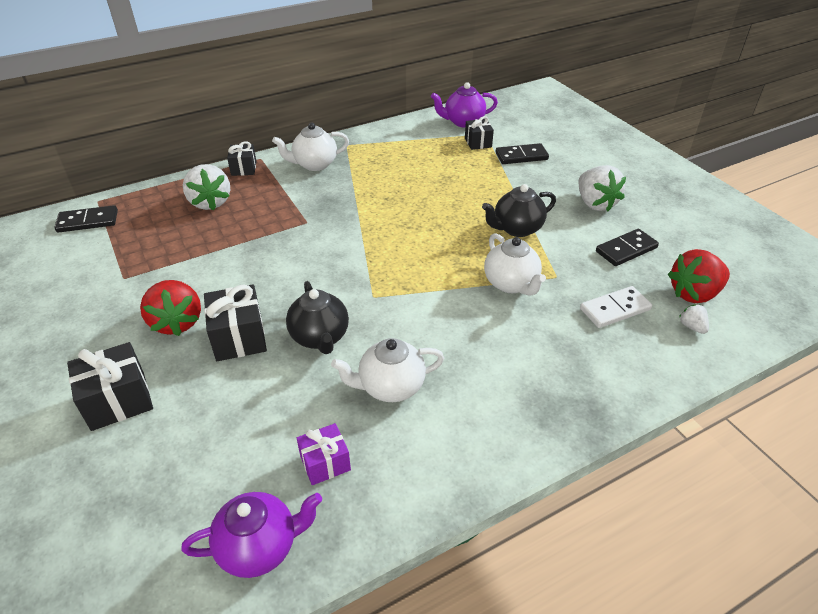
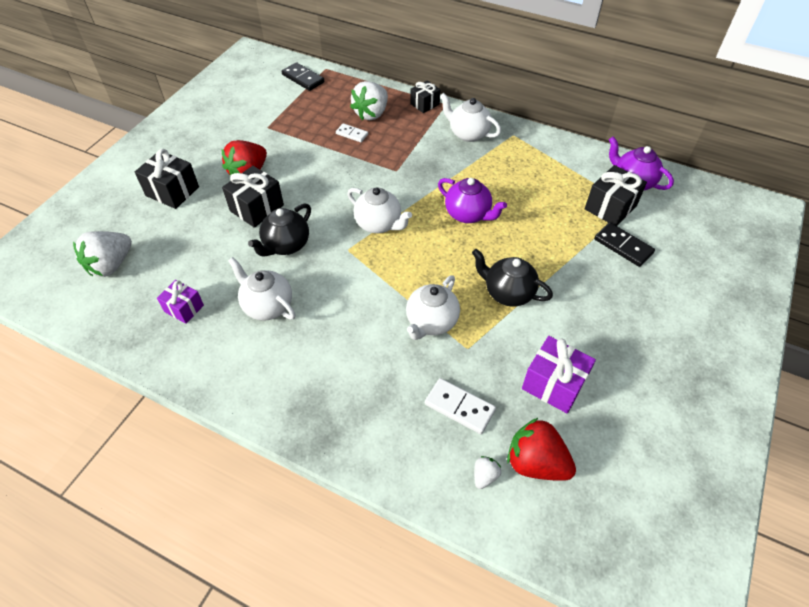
camera: 55 degrees right, 10 degrees up
(221, 226) = (352, 134): none -> white domino
(259, 547) = (110, 313): purple teapot -> purple teapot (468, 214)
(363, 262) = (379, 224): none -> white teapot
(478, 142) = (610, 207): black gift -> black gift, size x1.57
(595, 203) = (604, 332): white strawberry -> white strawberry (111, 265)
(626, 250) = (553, 384): black domino -> purple gift

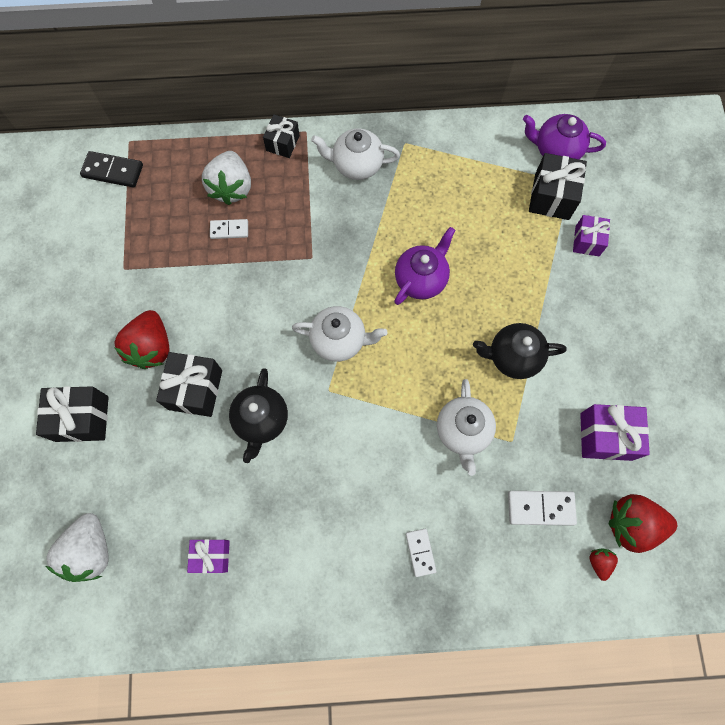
camera: 30 degrees left, 20 degrees up
(267, 306) = (294, 504): white teapot -> none
(336, 386) = (420, 552): none -> white domino
(468, 214) = (421, 279): purple teapot -> purple teapot turned 60 degrees counterclockwise
(485, 476) = (599, 562): white strawberry -> red strawberry
(623, 246) = (587, 241): black domino -> purple gift

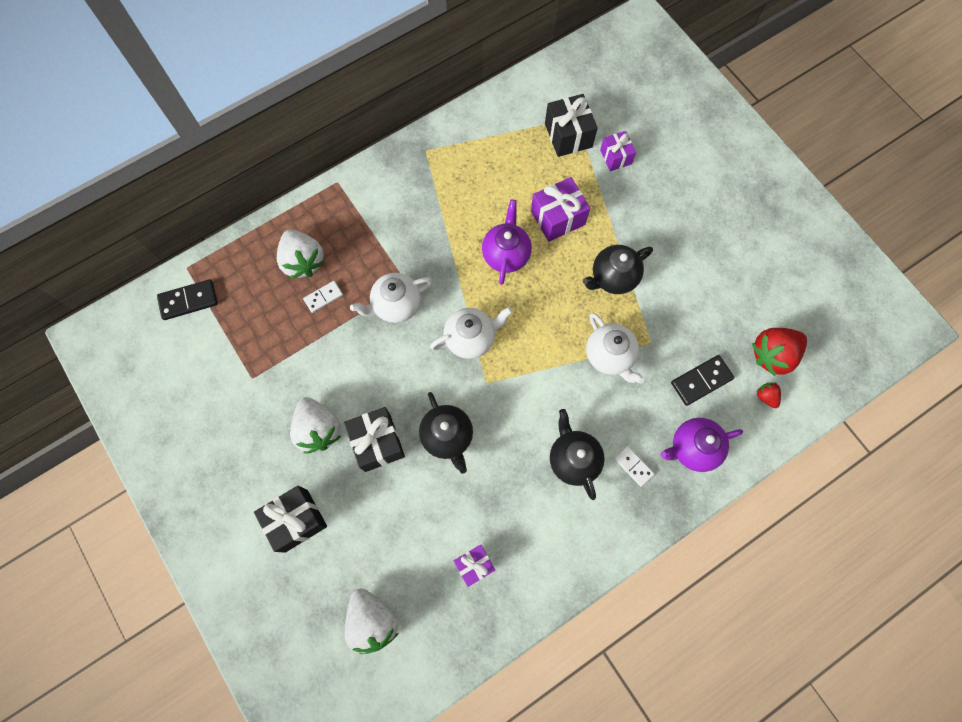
camera: 30 degrees left, 0 degrees up
(151, 347) = (318, 429): red strawberry -> white strawberry
(282, 143) = (323, 202): black gift -> none
(356, 165) = (397, 189): white teapot -> white teapot (396, 305)
(366, 511) = (573, 459): none -> black teapot
(540, 508) = (701, 381): white domino -> black domino
(556, 150) = (550, 97): purple teapot -> purple teapot (693, 448)
(606, 436) = (716, 300): purple gift -> purple gift (557, 218)

